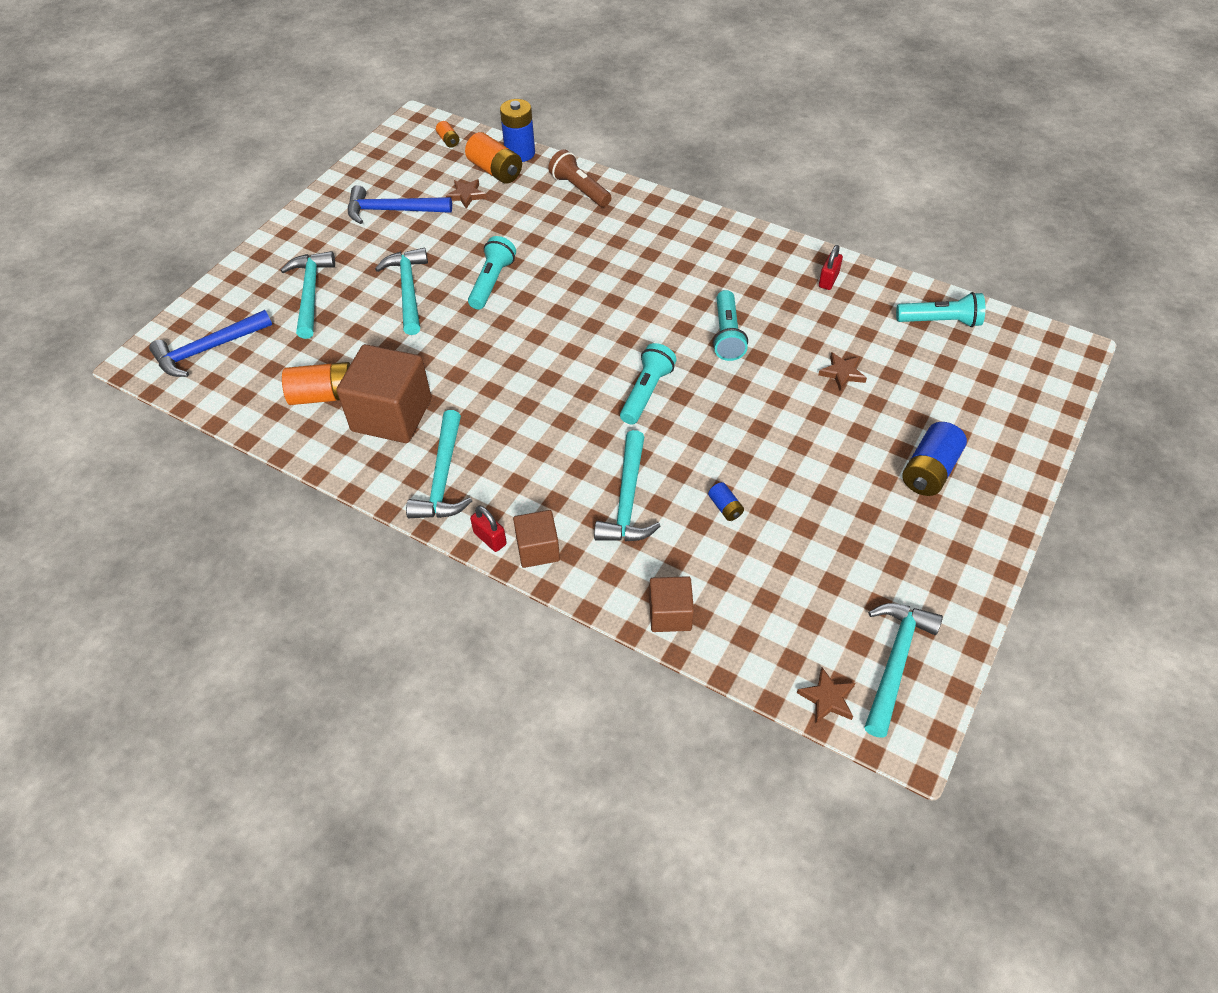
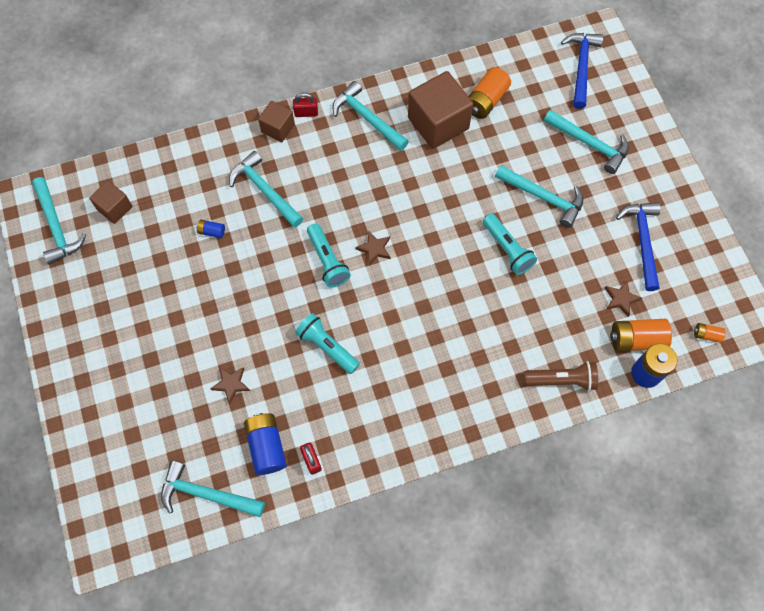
camera: 130 degrees right, 15 degrees up
(392, 210) = (642, 241): blue hammer -> blue hammer turned 45 degrees counterclockwise
(670, 614) = (183, 155): brown cube -> brown cube (115, 208)
(827, 698) = (75, 182): brown star -> brown star (374, 249)
(929, 471) = (122, 357): blue battery -> blue battery (266, 446)
(940, 321) = (206, 494): turquoise flashlight -> turquoise hammer

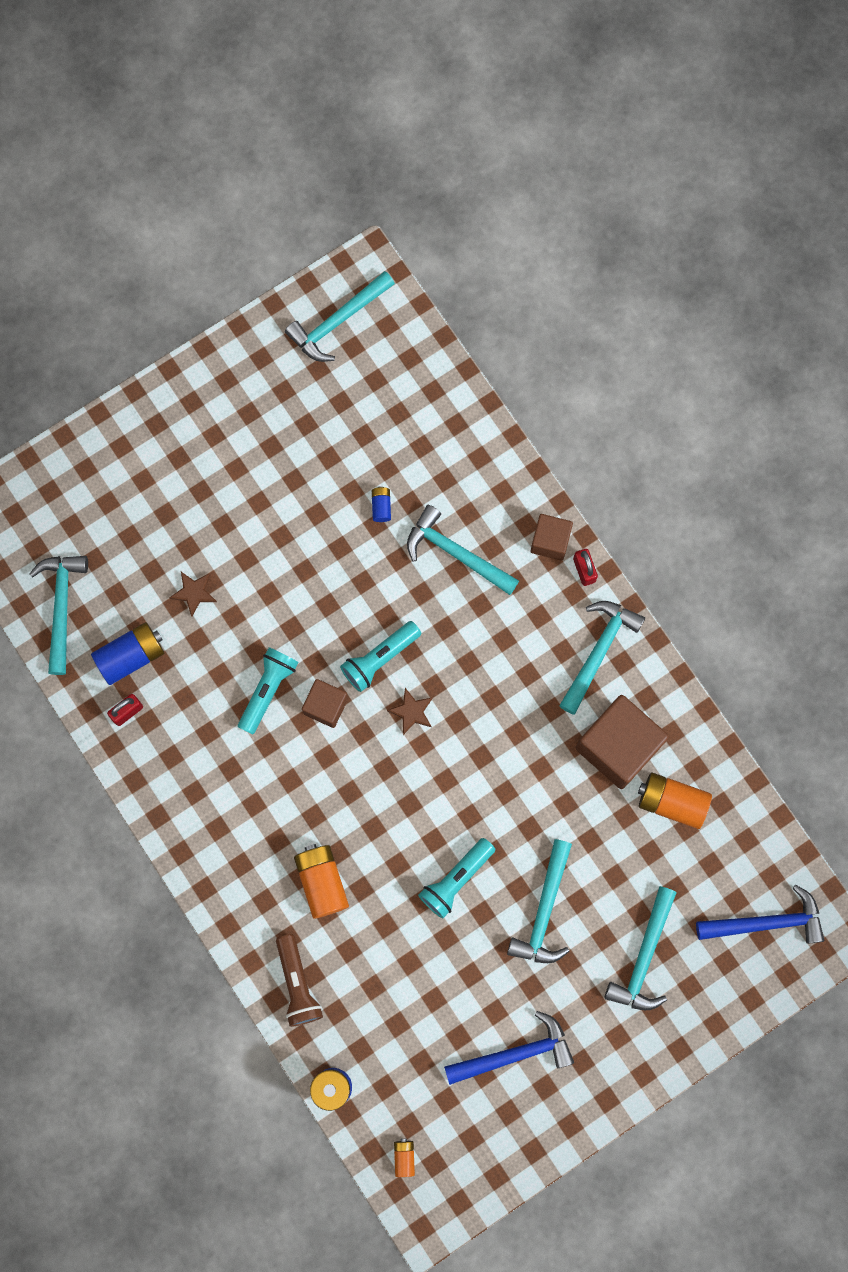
camera: 75 degrees right, 10 degrees up
(115, 208) = (381, 380): brown cube -> brown cube (326, 706)
(265, 190) = (456, 553): turquoise hammer -> turquoise hammer turned 90 degrees counterclockwise
(621, 299) = (425, 1039): brown star -> none
(636, 339) = (375, 1068): orange battery -> orange battery (322, 882)

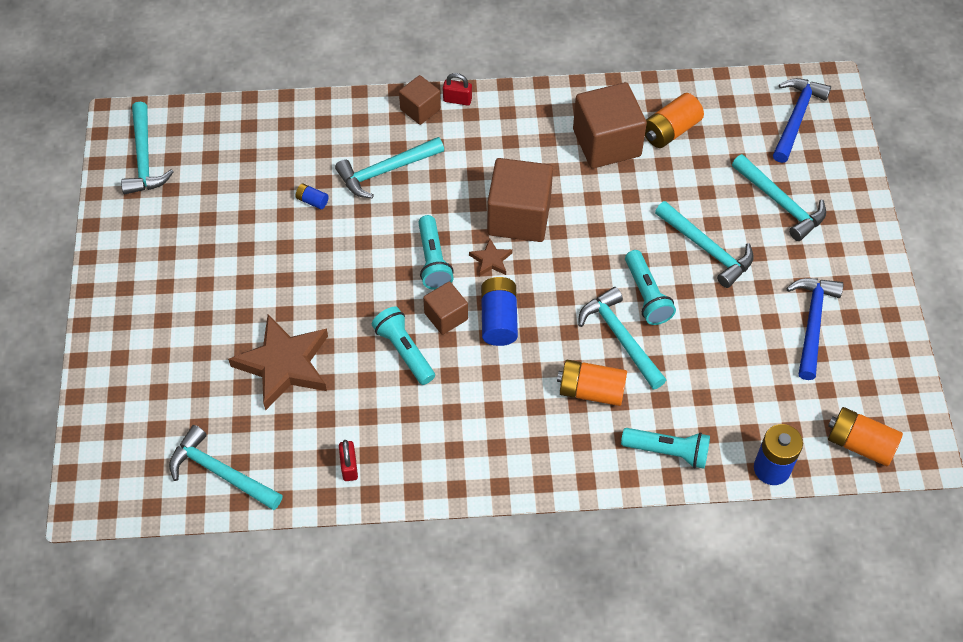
camera: 60 degrees left, 20 degrees down
(131, 656) = (303, 439): blue battery -> blue battery (499, 319)
(194, 593) = (284, 364): brown star -> brown star, size x2.23
(297, 984) = (668, 452): brown flashlight -> turquoise flashlight
(404, 1157) = (860, 444): orange battery -> orange battery, size x1.98
(477, 710) = (519, 216): none -> brown cube
(599, 651) = (526, 120): turquoise hammer -> turquoise hammer (620, 337)

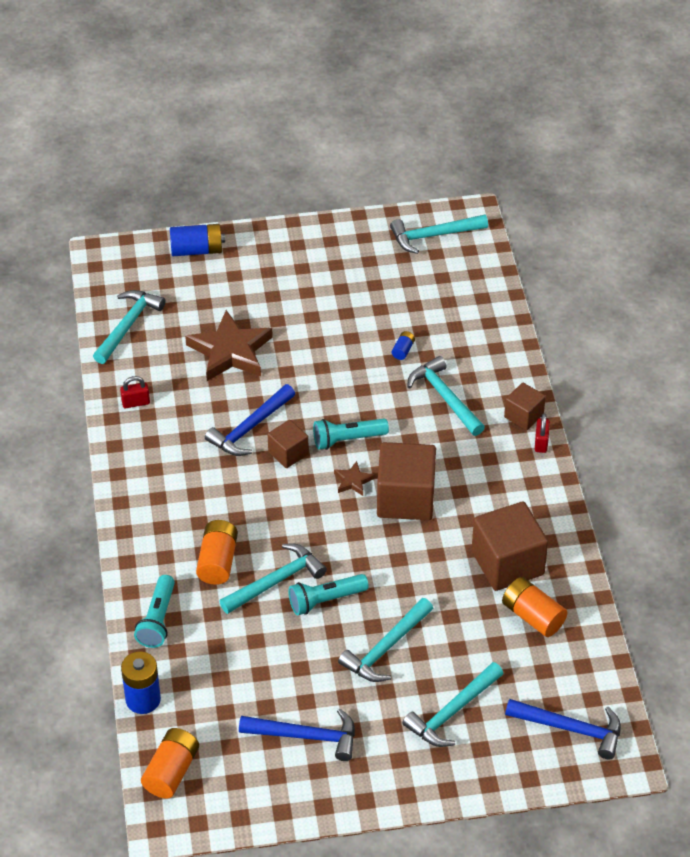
camera: 85 degrees right, 10 degrees down
(404, 351) = (249, 428): turquoise flashlight -> blue hammer
(499, 319) = (288, 491): blue battery -> blue battery (197, 250)

